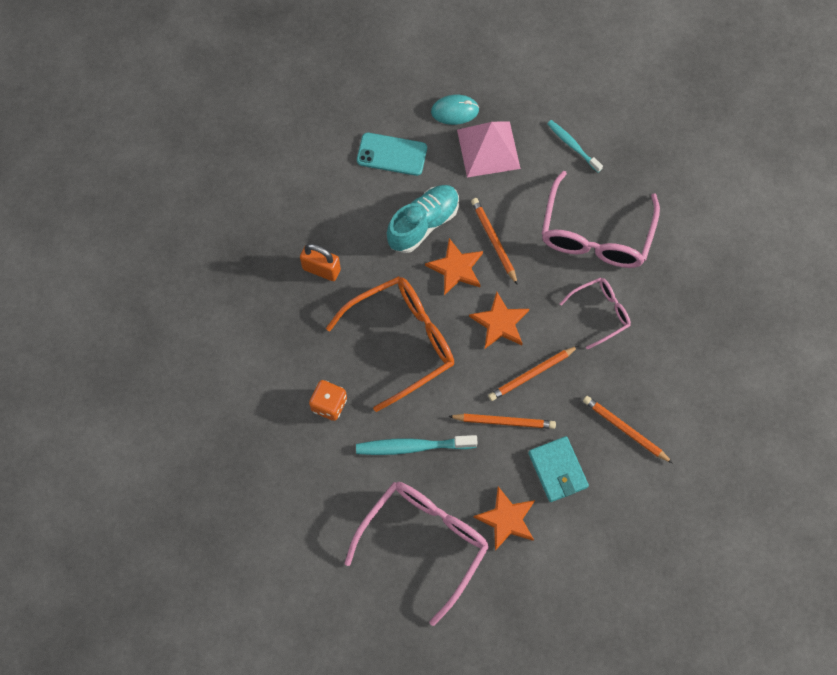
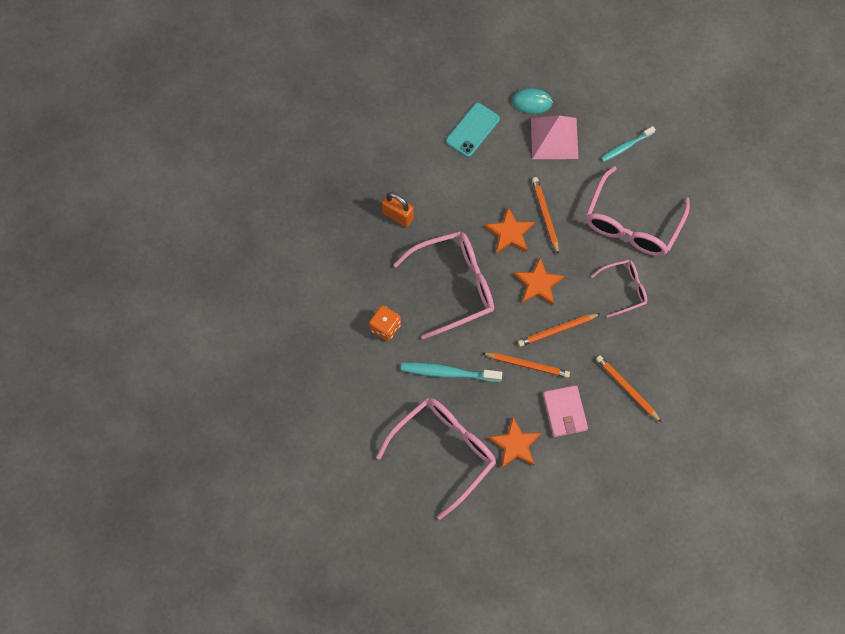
camera: 10 degrees right, 0 degrees up
(392, 154) = (472, 130): turquoise phone -> turquoise phone turned 75 degrees counterclockwise
(402, 341) = (455, 285): orange glasses -> pink glasses
(423, 224) = (488, 192): turquoise shoe -> none
(557, 470) = (564, 412): turquoise wallet -> pink wallet
(572, 146) = (626, 146): turquoise toothbrush -> turquoise toothbrush turned 90 degrees counterclockwise

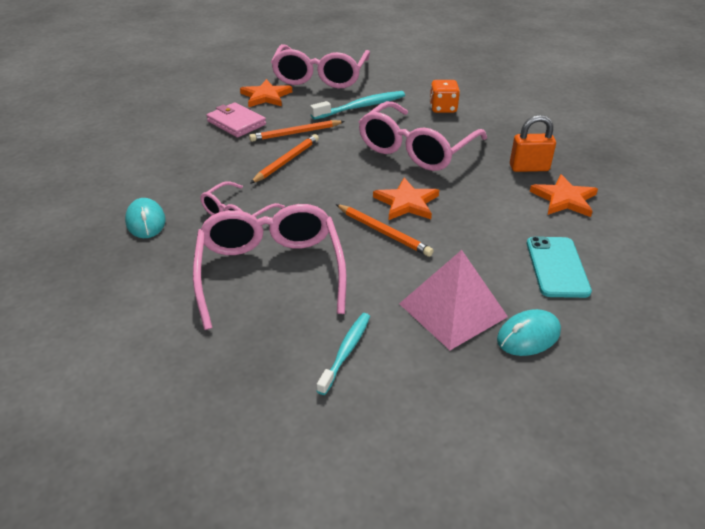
camera: 145 degrees right, 30 degrees down
(538, 283) = (336, 181): orange star -> orange star (564, 199)
(627, 388) = (184, 154): orange pencil -> none
(685, 317) = (146, 221): none -> turquoise mouse

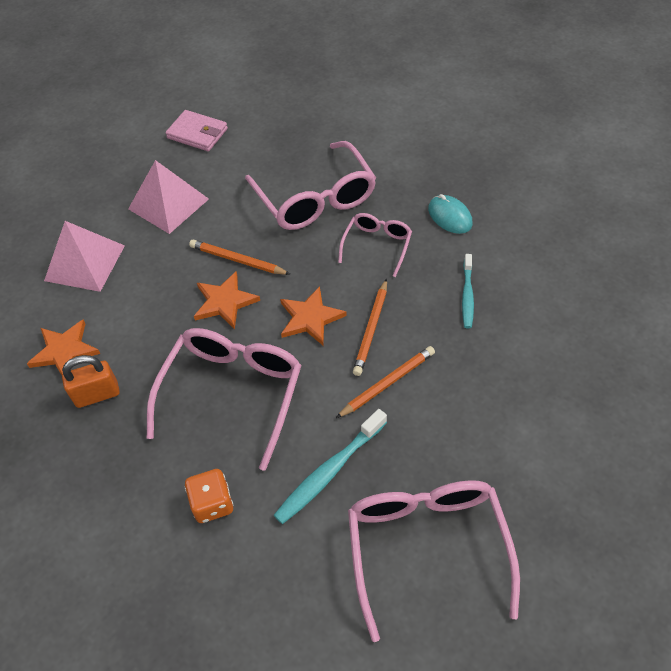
camera: 165 degrees right, 15 degrees up
(236, 123) = (472, 383): pink wallet -> pink wallet (197, 133)
(266, 96) = (475, 459): orange star -> orange star (310, 318)
(346, 351) = (236, 158): turquoise toothbrush -> turquoise toothbrush (467, 295)
(528, 336) = (114, 198): turquoise mouse -> none
(557, 267) = (85, 262): turquoise phone -> pink pyramid

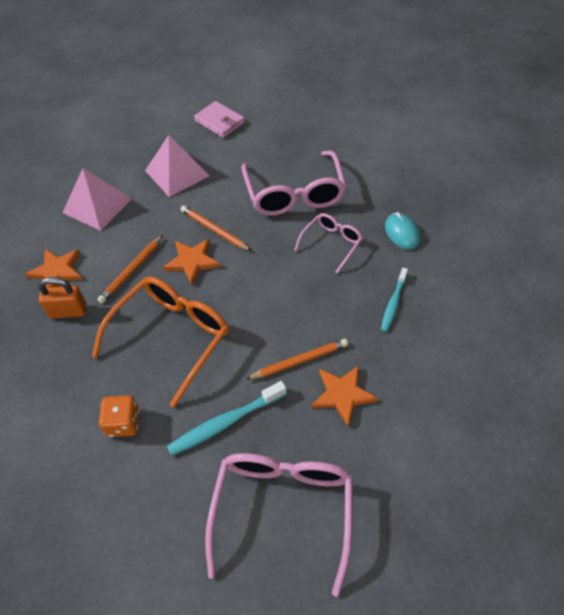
camera: 15 degrees right, 0 degrees up
(232, 393) = (171, 337): pink glasses -> orange glasses
(310, 318) = (255, 291): orange star -> orange star (342, 394)
(371, 329) = (302, 312): orange pencil -> orange pencil (131, 271)

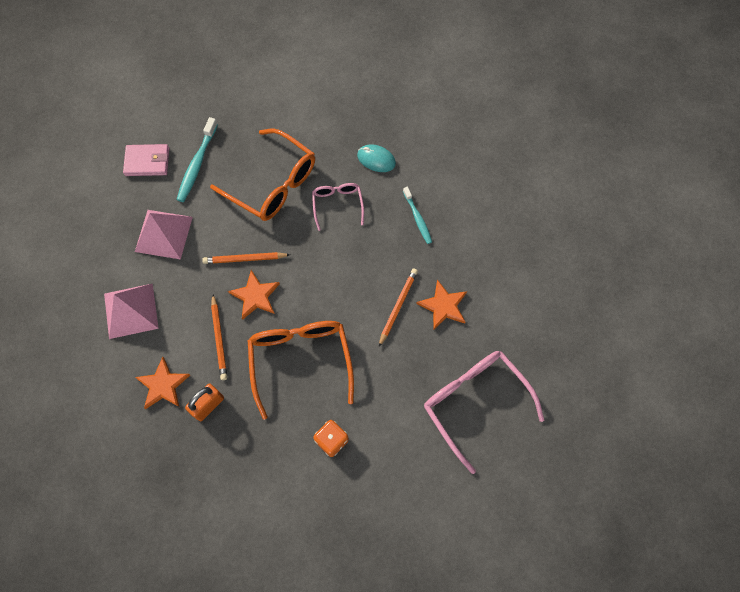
camera: 45 degrees left, 15 degrees up
(225, 422) = (393, 384): turquoise toothbrush -> turquoise toothbrush (197, 164)
(294, 194) = (273, 184): pink glasses -> orange glasses

